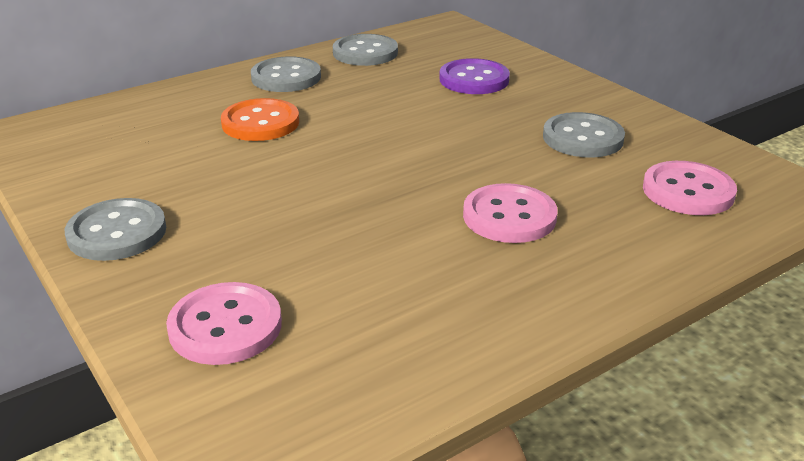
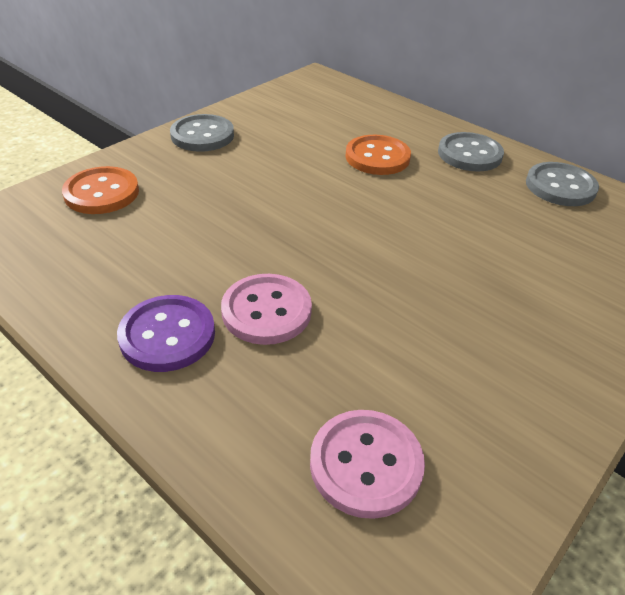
camera: 75 degrees right, 10 degrees up
(225, 326) = (102, 193): pink button -> orange button
(474, 79) = (554, 264): purple button -> purple button (167, 335)
(583, 138) = (458, 361): grey button -> none

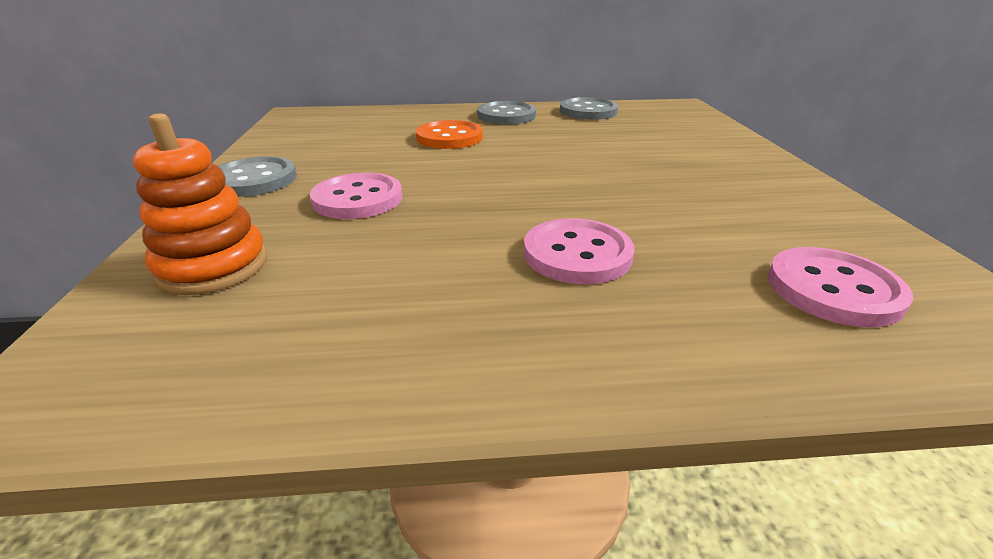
camera: 45 degrees left, 10 degrees down
(102, 193) = (213, 266): orange button -> orange stacking toy
(167, 335) = (541, 323): purple button -> none
(228, 185) = (358, 199): none -> pink button

